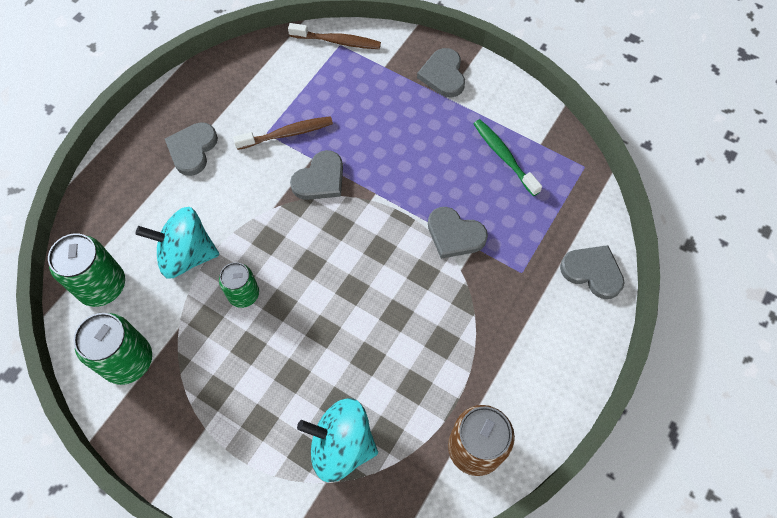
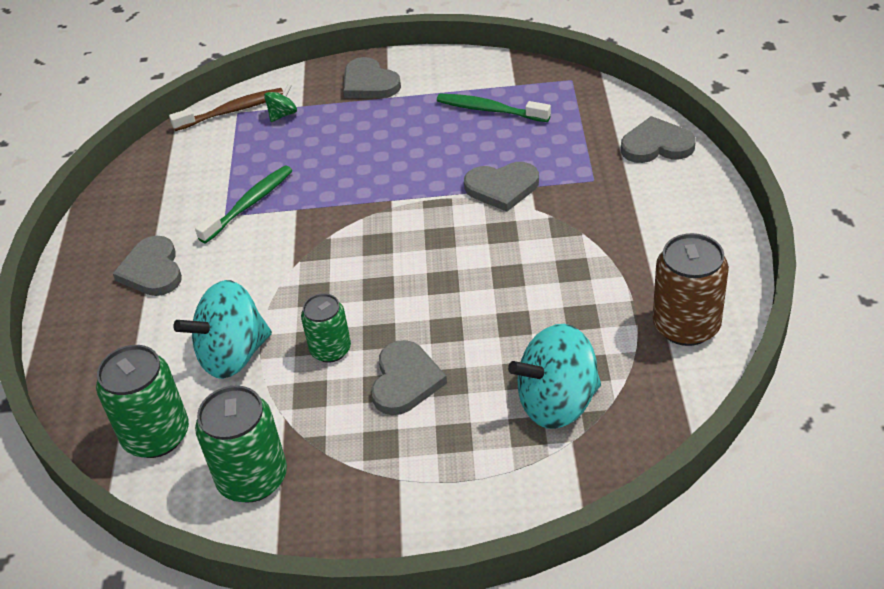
camera: 30 degrees left, 20 degrees down
(287, 134) = (249, 204): brown toothbrush -> green toothbrush
(320, 179) = (321, 219): grey heart -> grey heart (405, 381)
(366, 66) = (283, 115): none -> green spinning top

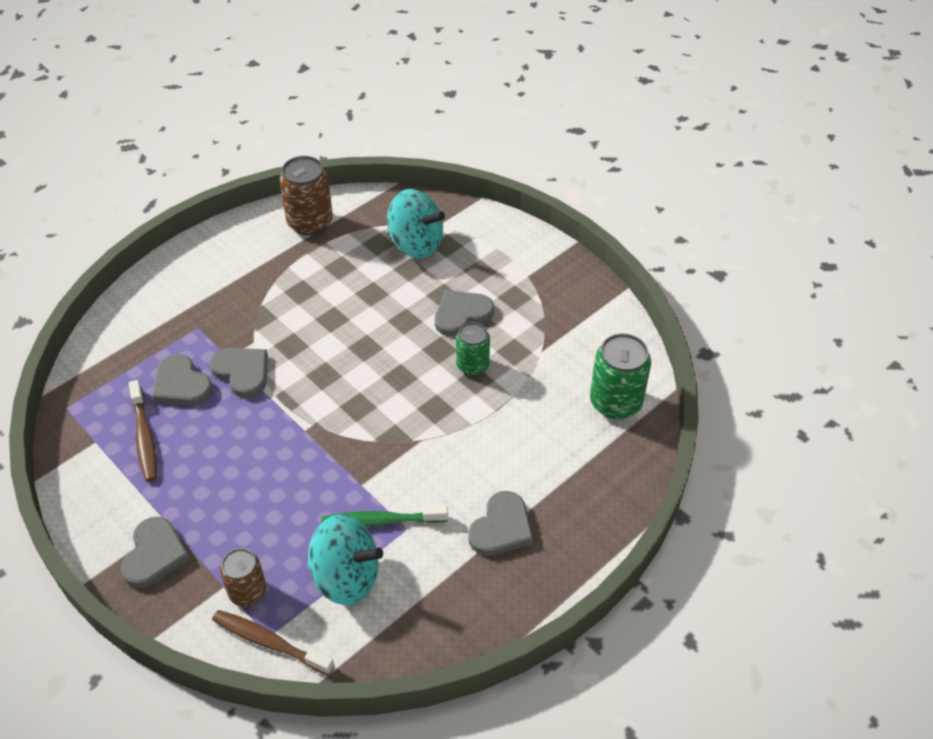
camera: 135 degrees left, 5 degrees up
(233, 355) = (524, 412): turquoise spinning top -> turquoise spinning top (346, 577)
(252, 478) = (592, 335): green can -> none
(283, 115) = (247, 591): green spinning top -> brown can
(489, 110) = (144, 437): green toothbrush -> brown toothbrush
(656, 145) = (131, 314): grey heart -> grey heart (181, 384)

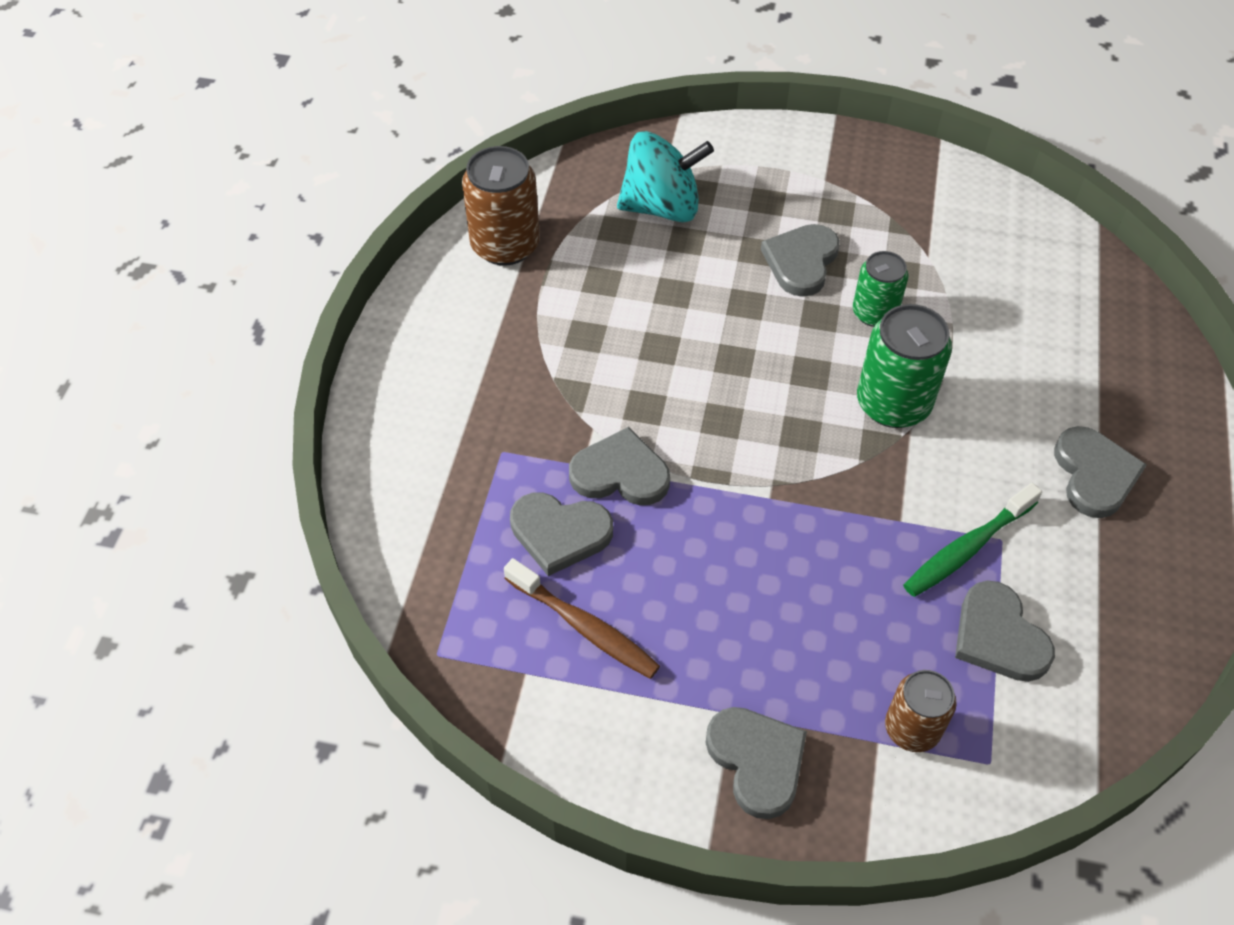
camera: 35 degrees left, 5 degrees up
(269, 642) = (999, 769): brown toothbrush -> none
(346, 577) = (998, 636): turquoise spinning top -> grey heart
(615, 402) = (1059, 270): green can -> green can (893, 403)

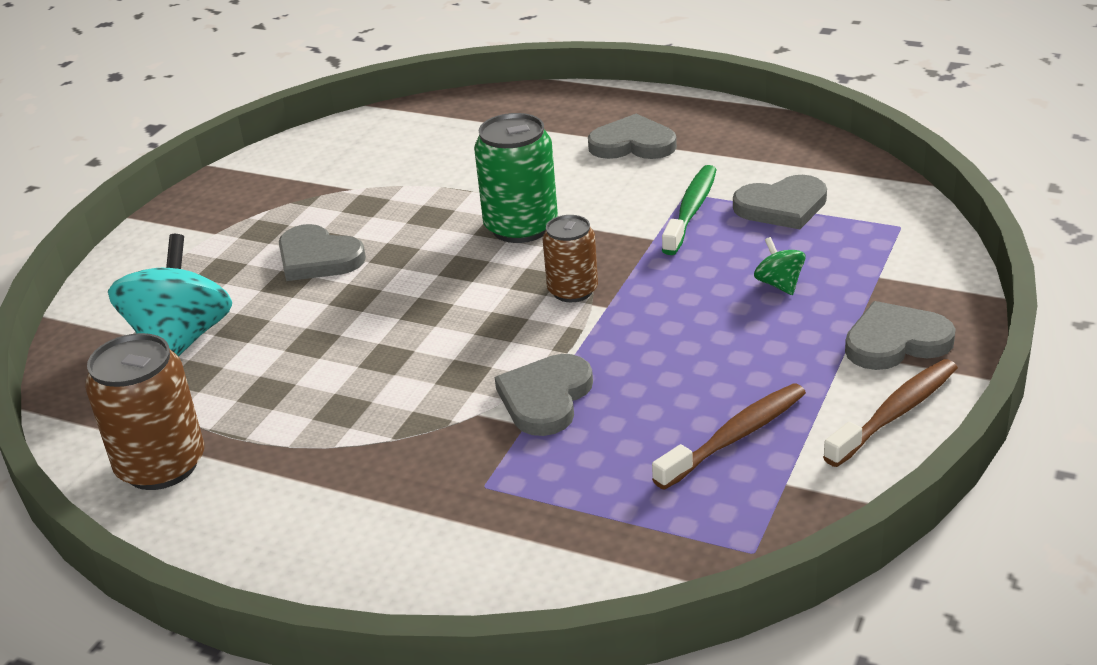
camera: 75 degrees left, 20 degrees down
(560, 533) = (612, 447): grey heart -> none
(637, 762) = (895, 413): none -> brown toothbrush
(840, 645) = (779, 284): none -> green spinning top
(874, 313) = (407, 224): green can -> none
(912, 728) = (867, 258): brown can -> brown can (572, 291)
(966, 548) = (691, 210): green toothbrush -> green toothbrush turned 135 degrees counterclockwise

